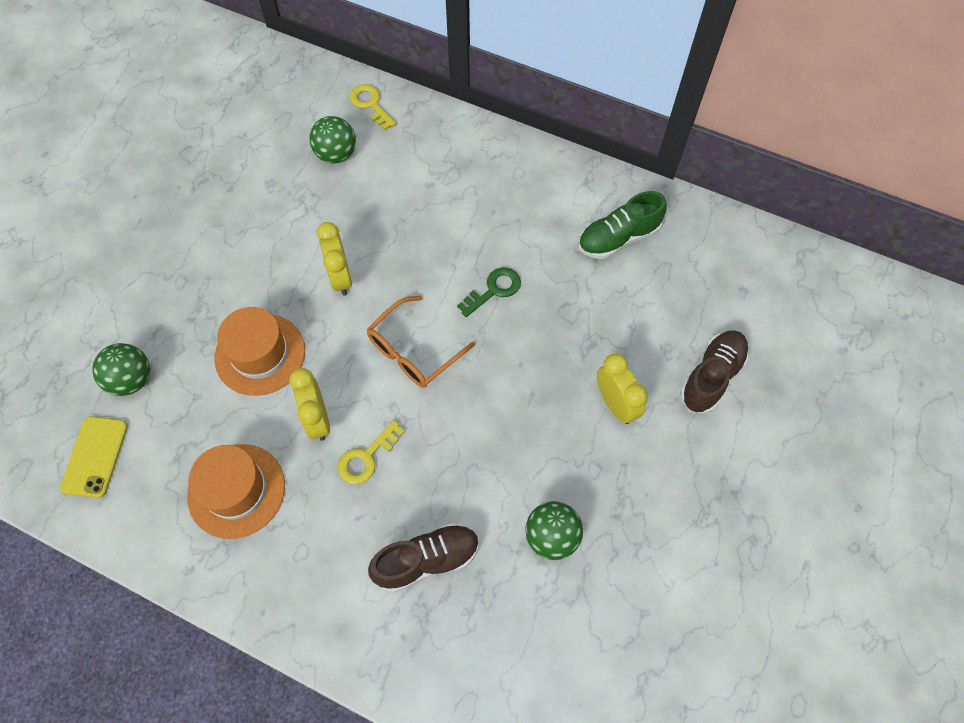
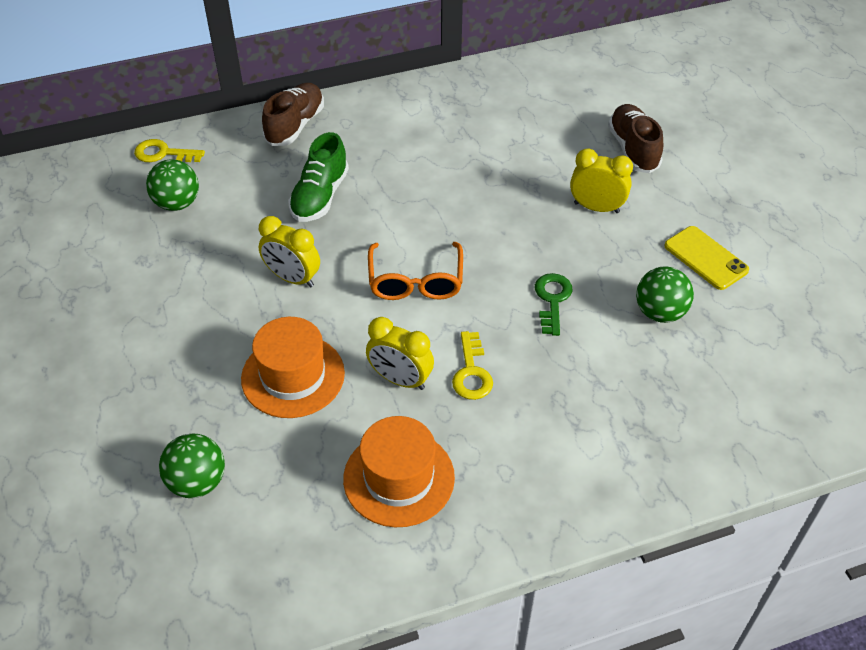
camera: 45 degrees left, 15 degrees down
(95, 456) = (238, 562): yellow phone -> yellow phone (706, 258)
(427, 560) = (600, 396): brown shoe -> brown shoe (295, 125)
(494, 290) = (424, 202): green key -> green key (552, 299)
(618, 238) = (470, 114): green shoe -> green shoe (320, 196)

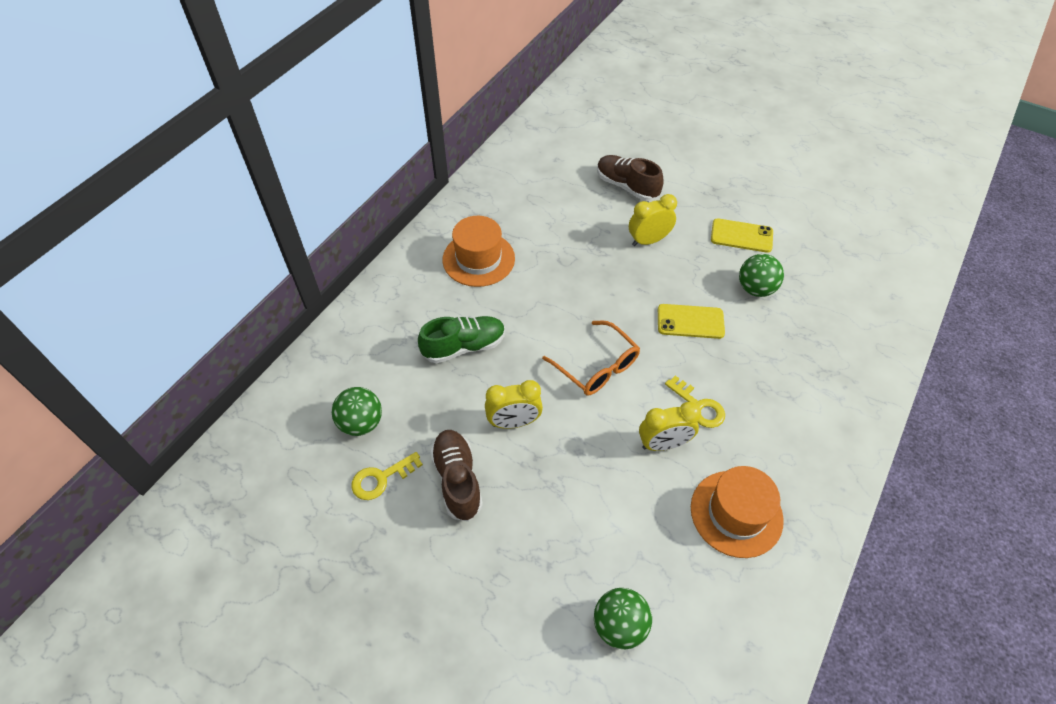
camera: 40 degrees left, 5 degrees up
(163, 153) = (302, 389): yellow key -> yellow key (381, 478)
(293, 376) = (594, 495): orange hat -> orange hat (478, 259)
(295, 125) = (384, 302): brown shoe -> brown shoe (457, 480)
(320, 196) = (464, 346): green shoe -> green shoe turned 90 degrees counterclockwise
(552, 299) = (690, 321): green key -> yellow phone

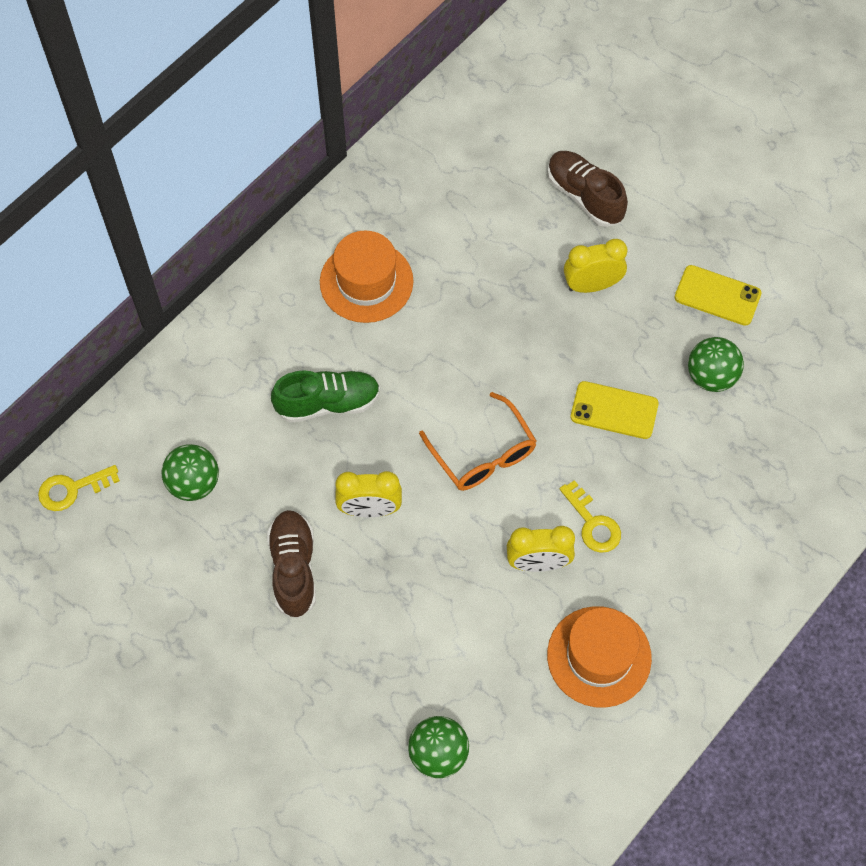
camera: 10 degrees right, 10 degrees up
(381, 478) = (208, 553): yellow key -> yellow key (72, 489)

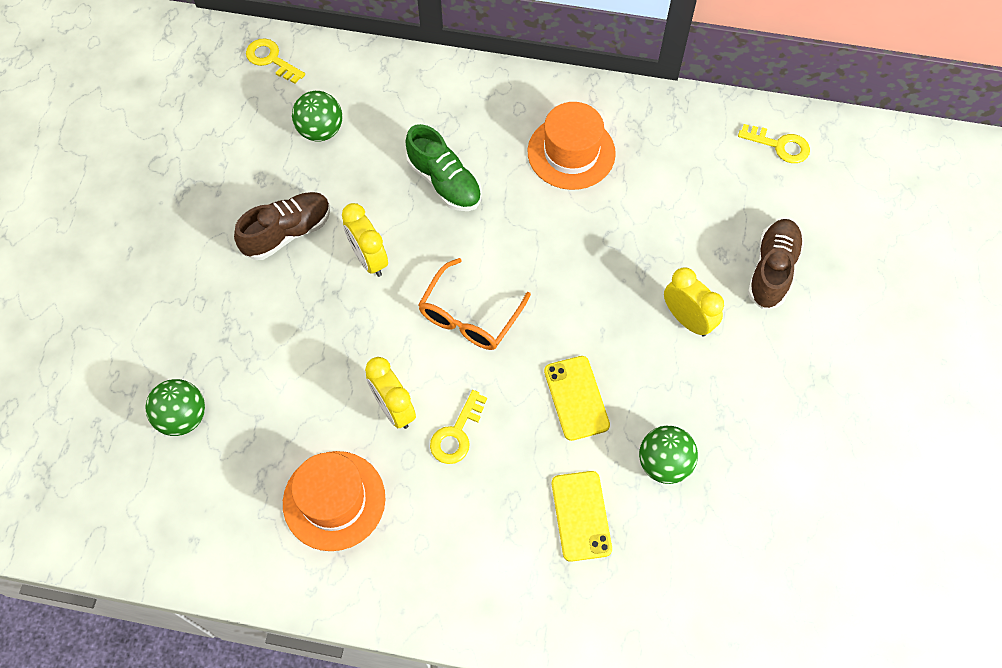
camera: 60 degrees right, 0 degrees up
(468, 118) = (780, 146): none -> yellow key
(717, 295) = (751, 429): yellow phone -> yellow phone (581, 516)

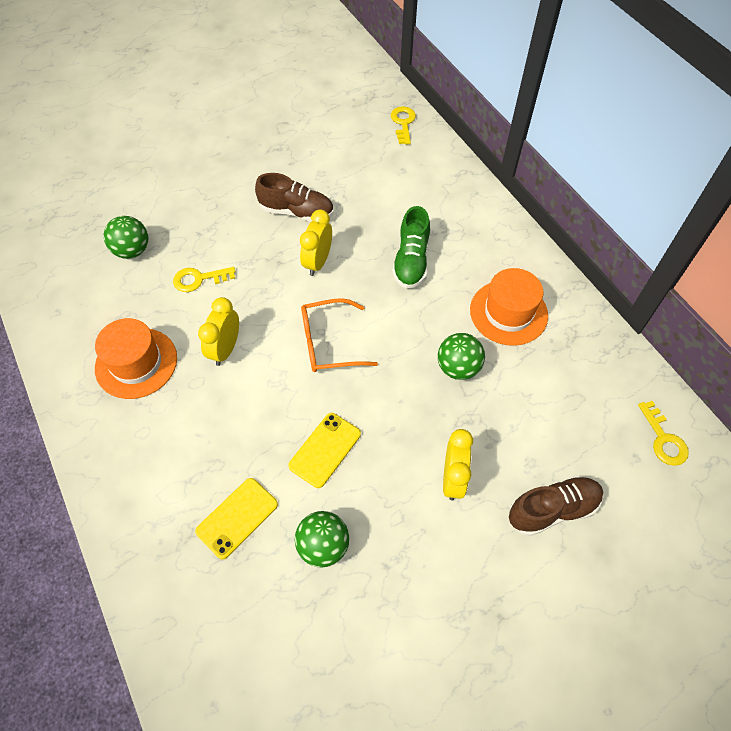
camera: 50 degrees right, 5 degrees down
(321, 130) = (381, 177): green ball -> green ball (458, 368)
(456, 434) = (237, 397): yellow key -> yellow key (199, 279)

